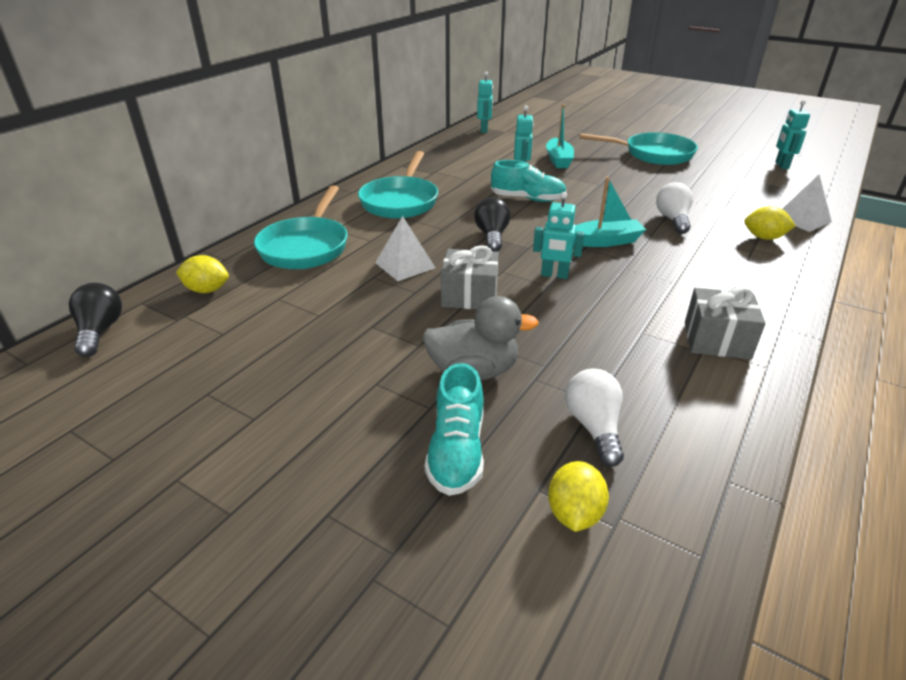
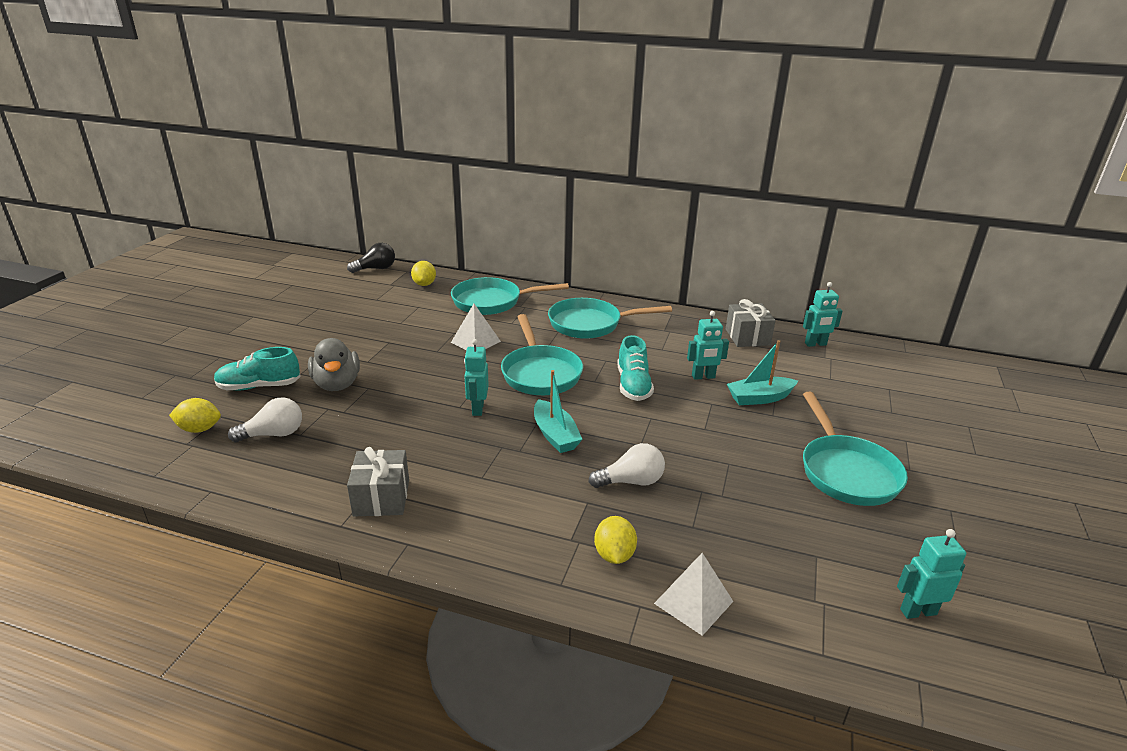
camera: 75 degrees right, 5 degrees down
(469, 295) = (435, 373): grey gift -> grey gift (747, 337)
(492, 236) = (540, 373): black light bulb -> turquoise pan

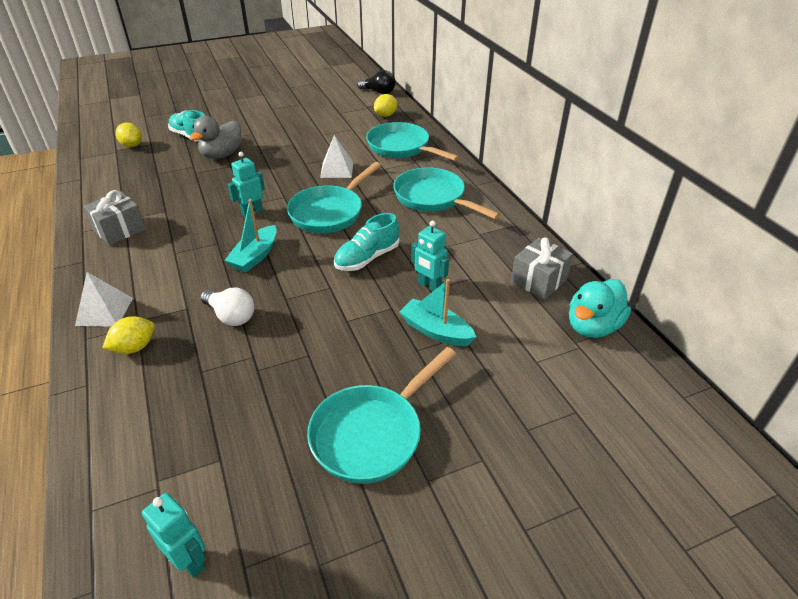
camera: 50 degrees right, 10 degrees up
(273, 434) = (149, 166): white light bulb -> none
(693, 602) = (107, 410): white pyramid -> white pyramid (104, 311)
(815, 344) = (592, 326): turquoise robot -> turquoise duck

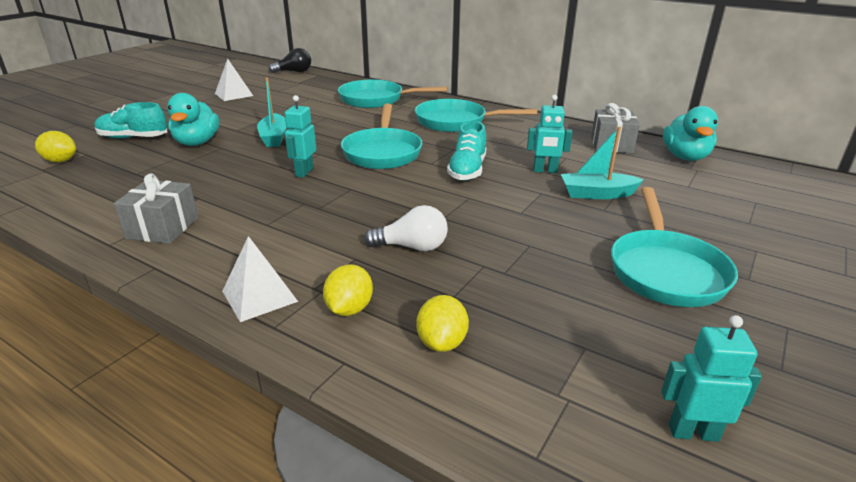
camera: 35 degrees left, 10 degrees down
(222, 155) = (197, 142): grey duck -> turquoise duck
(255, 256) = (362, 200): turquoise boat -> turquoise boat (274, 137)
(337, 169) = (340, 125): white pyramid -> white pyramid (234, 94)
(385, 115) = (326, 84): yellow lemon -> yellow lemon (442, 342)

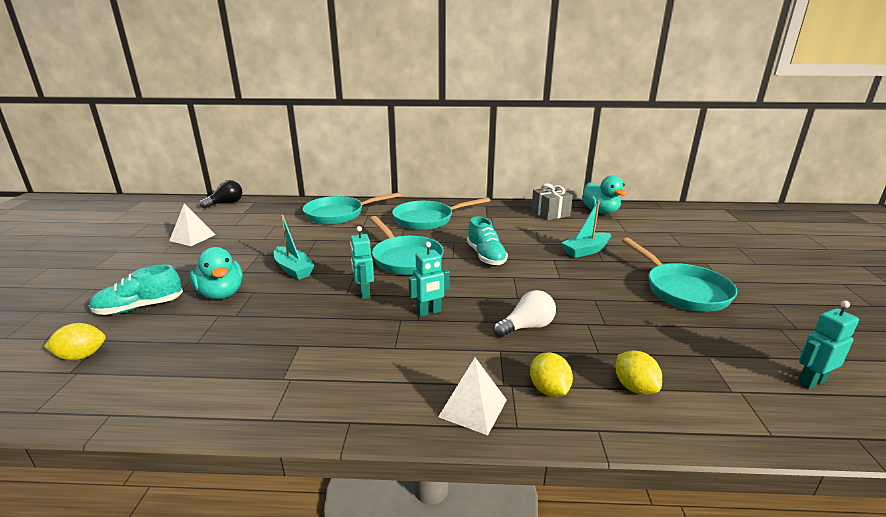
camera: 30 degrees left, 5 degrees down
(163, 228) = (304, 384): grey gift -> none
(545, 171) = (535, 243): turquoise robot -> turquoise robot (429, 312)

